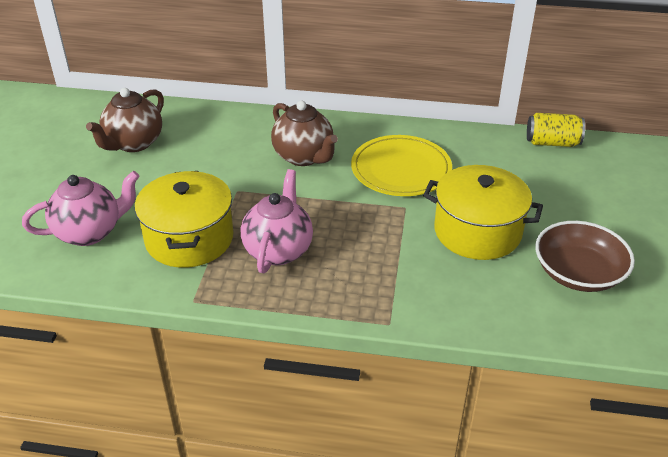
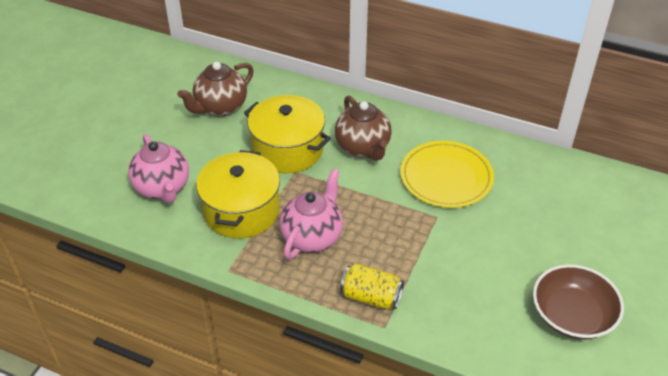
camera: 15 degrees right, 5 degrees up
(90, 232) = (163, 188): pink teapot -> pink teapot turned 75 degrees clockwise
(477, 231) = (494, 254): yellow pot -> yellow pot (287, 149)
(552, 143) = (600, 175): yellow can -> yellow can (371, 297)

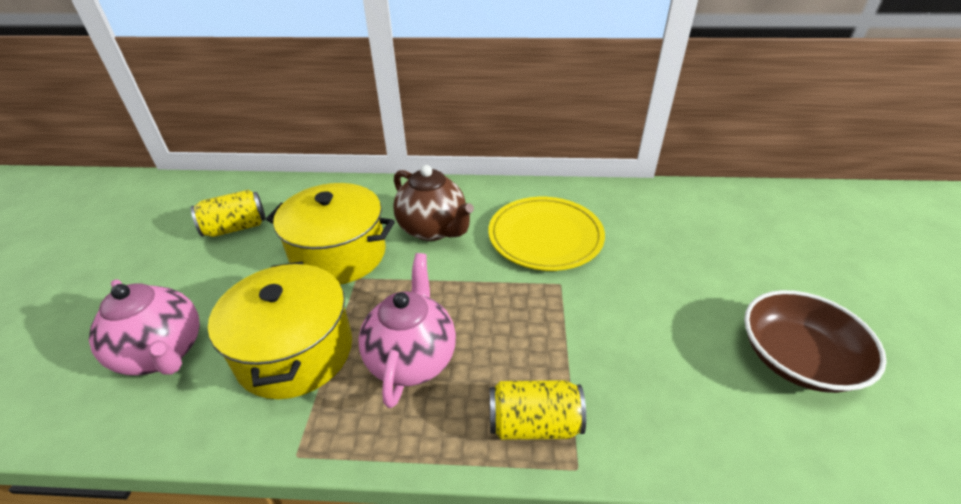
camera: 20 degrees left, 5 degrees down
(220, 107) = (235, 228): brown teapot -> yellow can

